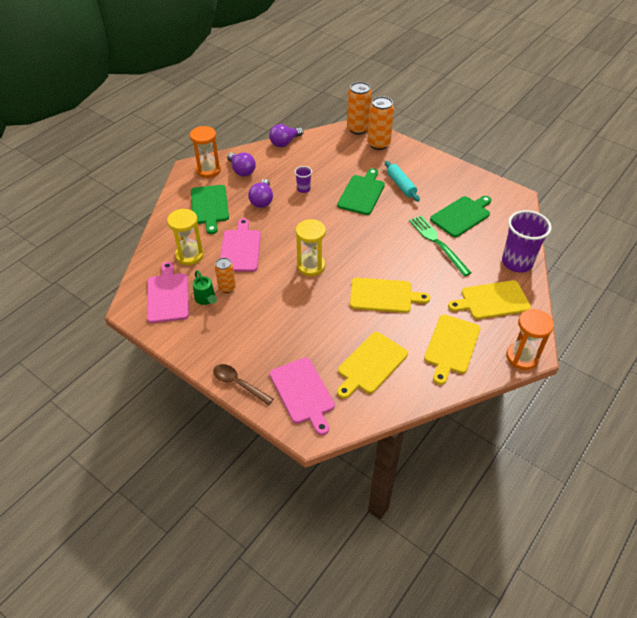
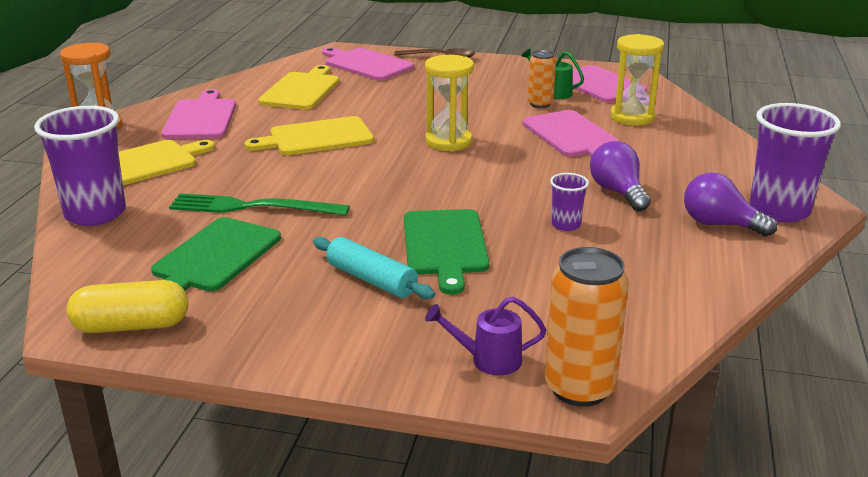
camera: 155 degrees right, 20 degrees down
(208, 170) = (779, 210): orange hourglass -> purple cup
(209, 206) = (691, 166): green cutting board -> none
(285, 142) = (714, 299): purple light bulb -> none
(378, 144) = (488, 360): orange can -> purple watering can
(437, 243) = (252, 207): green fork -> green fork turned 150 degrees clockwise
(451, 346) = (201, 118): yellow cutting board -> pink cutting board
(497, 190) = (132, 326): none -> yellow capsule

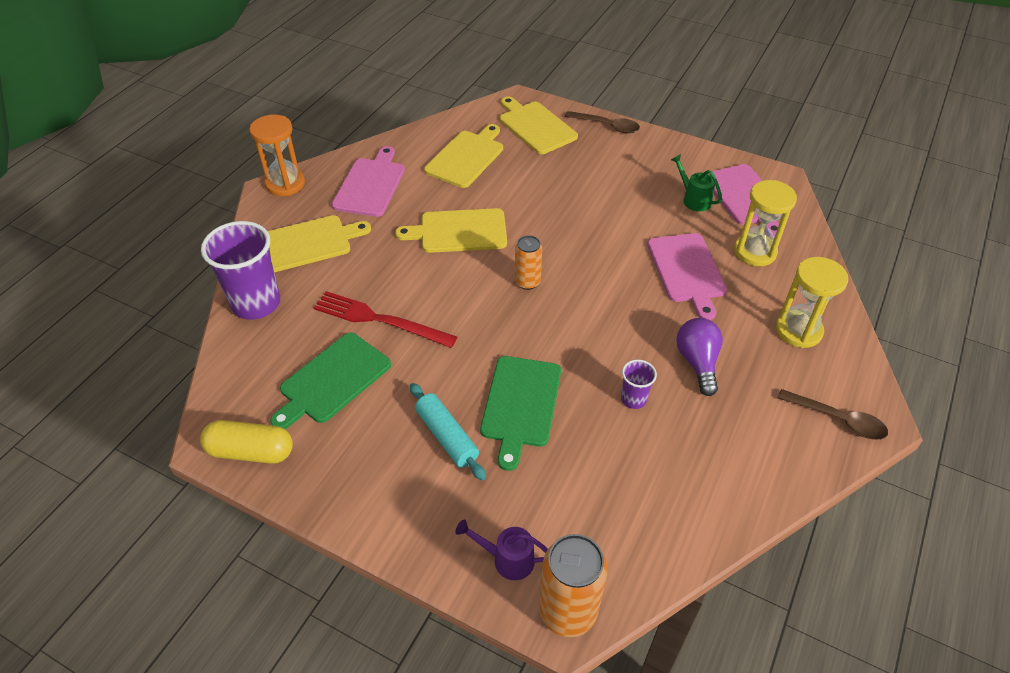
camera: 15 degrees right, 20 degrees up
(252, 207) = (379, 320): green fork -> red fork
(366, 64) = (536, 126): pink cutting board -> yellow cutting board
(448, 142) = (571, 258): yellow hourglass -> yellow hourglass (798, 330)
(540, 104) = (675, 216): orange can -> orange can (527, 282)
(719, 224) = (773, 428): purple light bulb -> none
(779, 210) = (838, 419): purple cup -> brown spoon

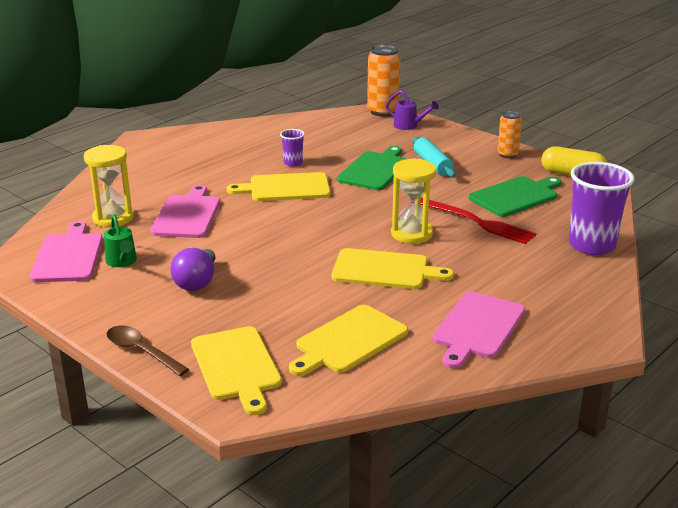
camera: 165 degrees left, 20 degrees down
(285, 184) = (587, 345): orange hourglass -> none
(308, 243) = (548, 282): yellow cutting board -> yellow cutting board (285, 188)
(527, 282) = (334, 226): orange can -> orange can (507, 154)
(697, 362) = (232, 171): purple light bulb -> purple light bulb (197, 282)
(798, 330) = (139, 175): yellow hourglass -> yellow hourglass (411, 234)
(838, 419) = (166, 141): brown spoon -> none

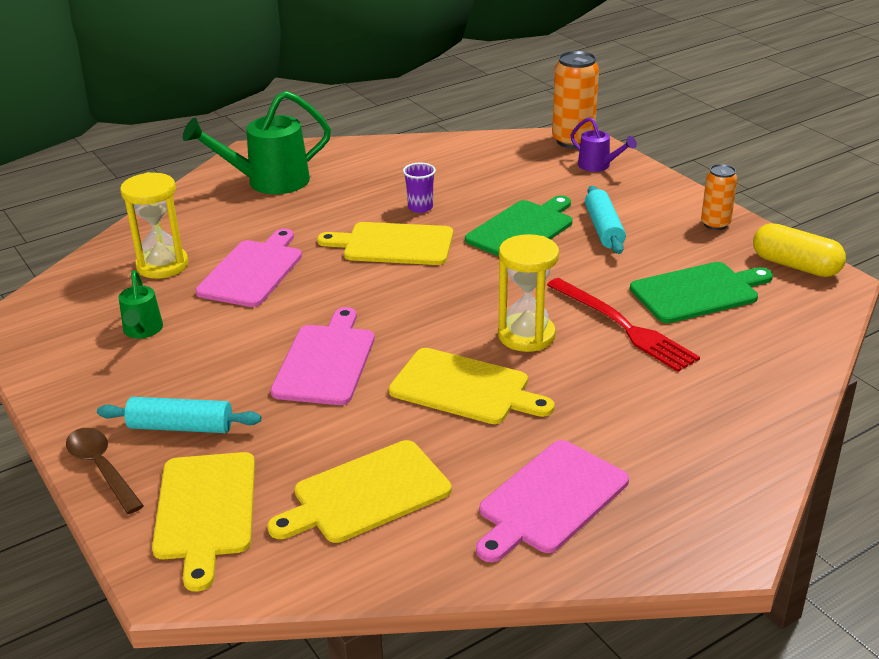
camera: 15 degrees right, 5 degrees up
(68, 256) = (84, 314): pink cutting board -> pink cutting board (326, 361)
(167, 156) = (269, 182): none -> green watering can
(188, 318) = (181, 427): none -> turquoise rolling pin
(197, 282) = (217, 373): purple light bulb -> none
(592, 245) = (774, 386): purple cup -> none

